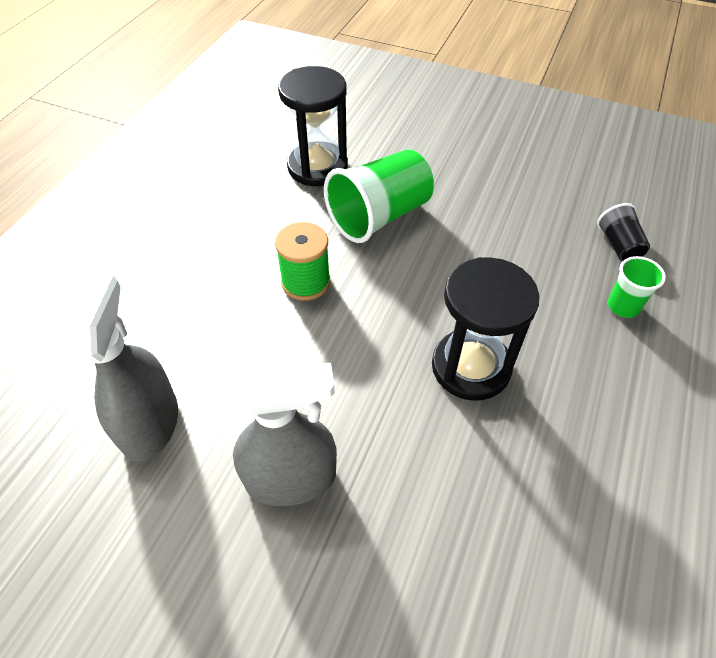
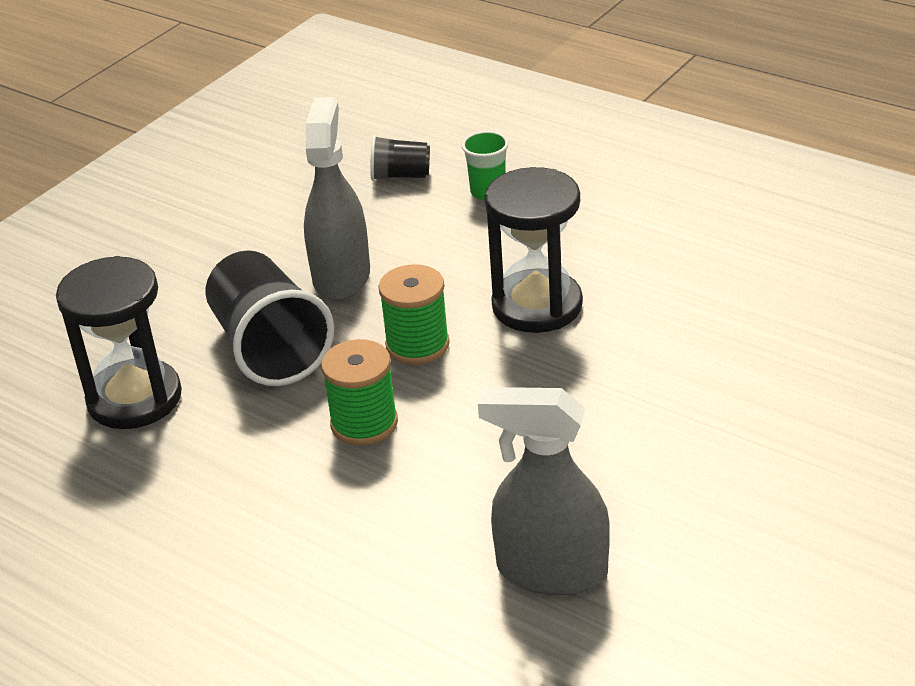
camera: 75 degrees left, 15 degrees down
(291, 478) = (648, 450): grey spray bottle -> grey spray bottle (341, 277)
(379, 216) = (270, 348): green cup -> black cup
(400, 296) = (417, 345): none -> green spool

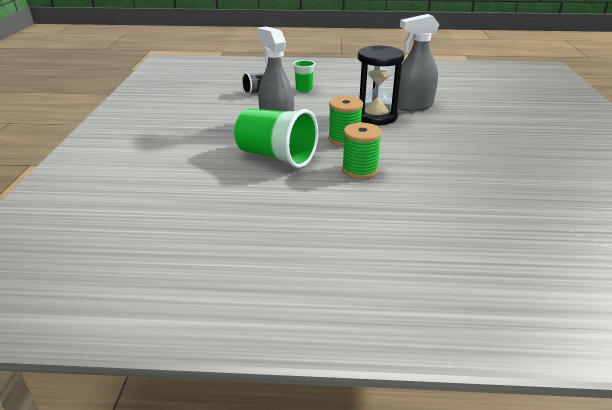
camera: 35 degrees left, 5 degrees down
(134, 398) = (228, 192): black hourglass -> none
(270, 348) = (276, 156): black cup -> green cup
(551, 570) = (516, 194): grey spray bottle -> grey spray bottle (413, 106)

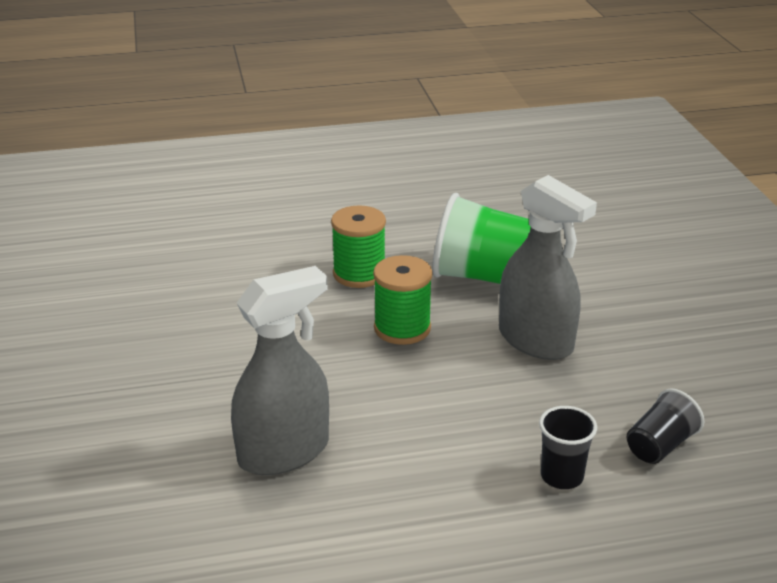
camera: 165 degrees right, 0 degrees up
(304, 89) = (562, 476): green cup -> black cup
(375, 116) = (361, 399): black hourglass -> none

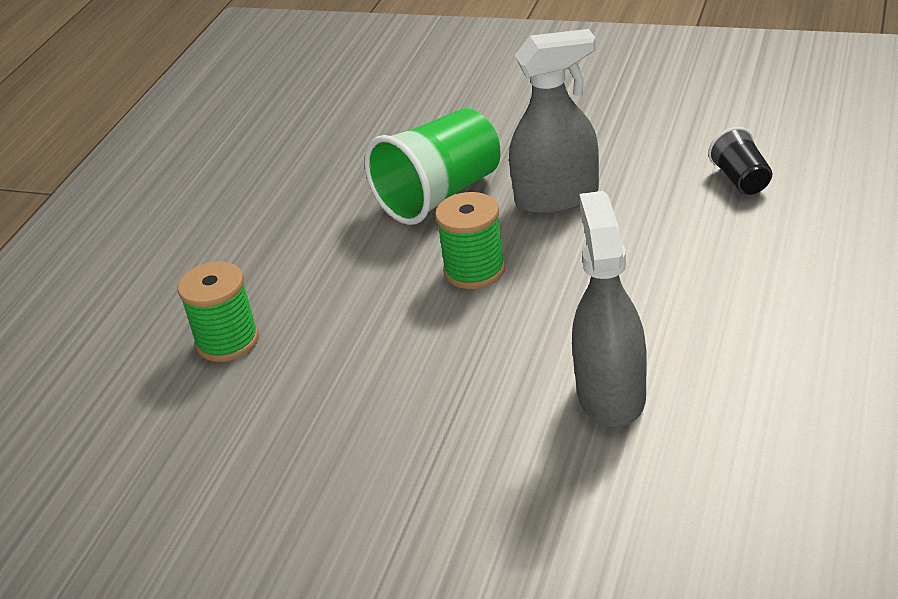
camera: 55 degrees left, 5 degrees up
(359, 274) = (357, 274): green spool -> green spool (227, 341)
(562, 476) = (747, 240): black cup -> none

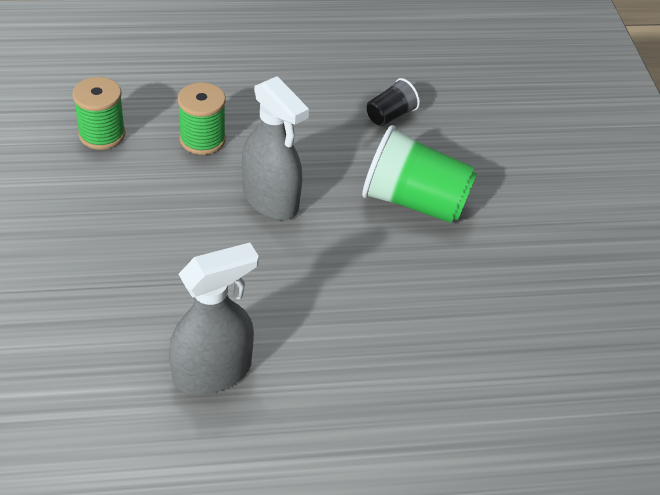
camera: 55 degrees right, 10 degrees up
(474, 270) = (328, 249): green spool -> green spool (102, 134)
(557, 198) = (442, 276): grey spray bottle -> grey spray bottle (270, 200)
(741, 180) = (528, 401): black cup -> black cup (390, 115)

